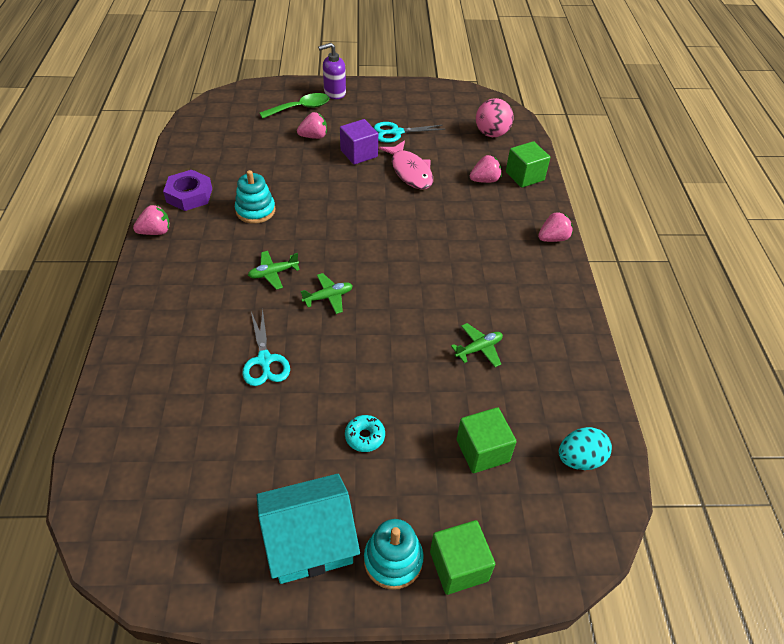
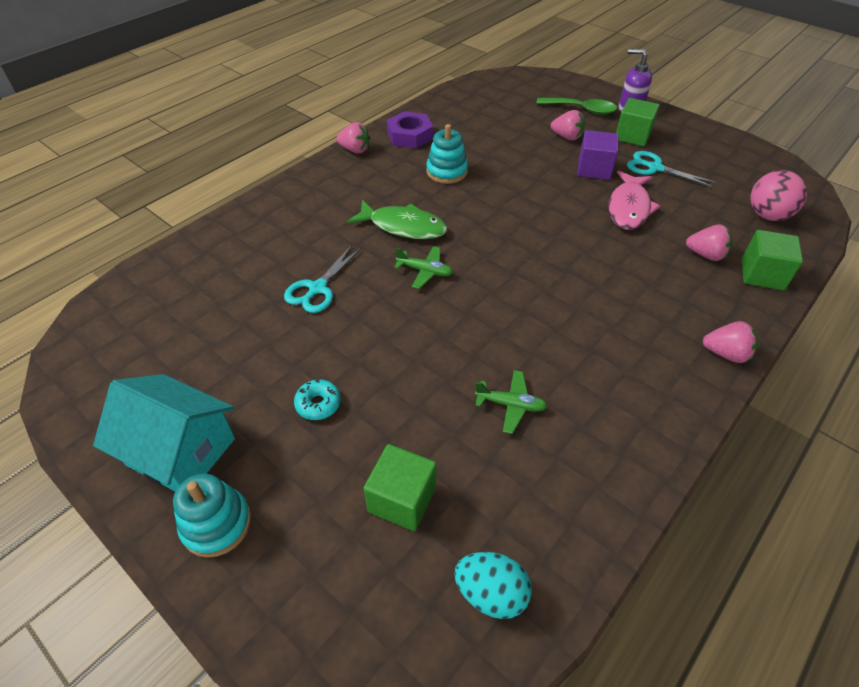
camera: 45 degrees right, 0 degrees up
(273, 273) = (403, 227): green plane -> green fish
(459, 566) = (257, 581): green cube -> green cube (632, 136)

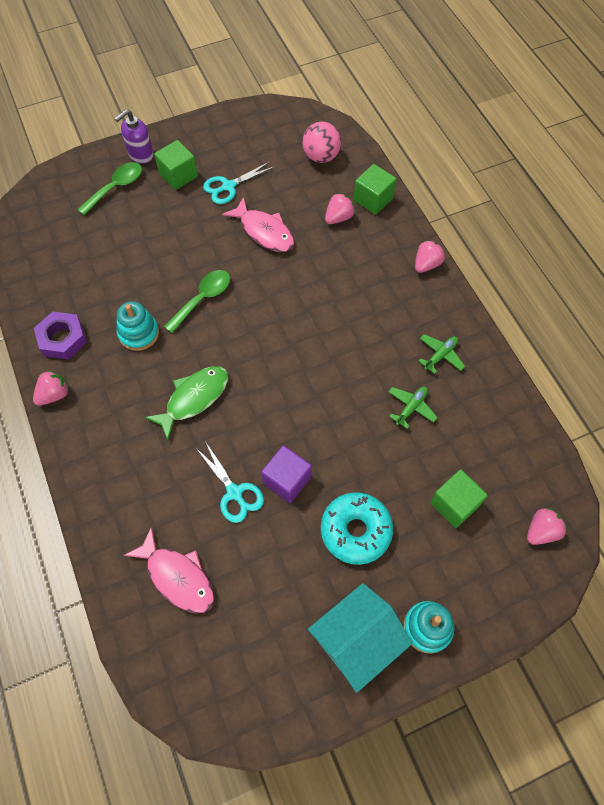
camera: 65 degrees left, 15 degrees up
(212, 280) = (177, 577): none -> pink fish
(318, 404) = (356, 531): turquoise donut -> turquoise donut, size x1.99
(425, 271) = (257, 405): green plane -> green plane (440, 355)
(491, 593) = (531, 480): turquoise egg -> none
(515, 195) = (203, 299): none -> green spoon
(566, 137) = (148, 220): pink strawberry -> pink strawberry (541, 531)
(594, 169) = (204, 226): purple cube -> purple cube (287, 480)

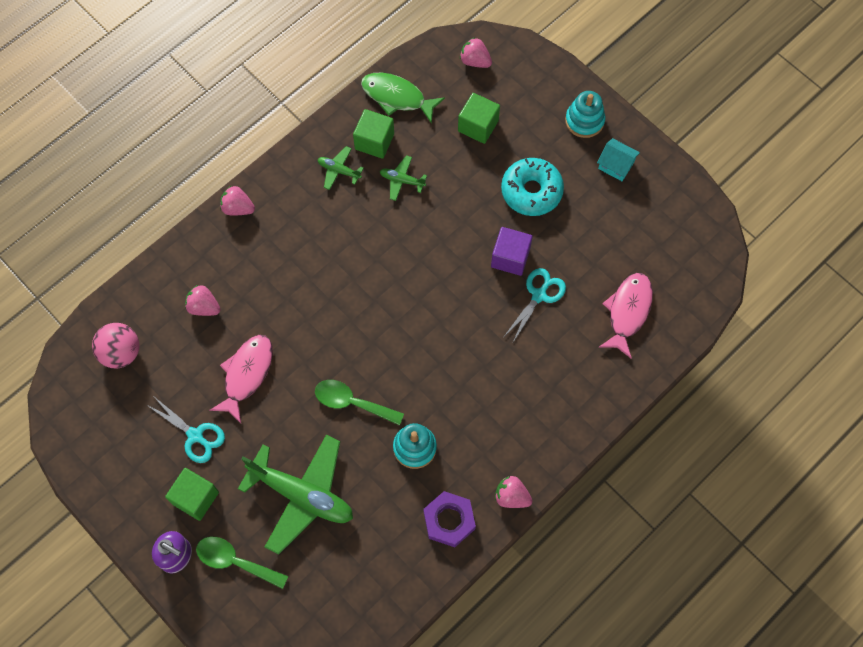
camera: 110 degrees left, 5 degrees up
(143, 242) = (302, 495): none -> green plane
(194, 398) = (464, 365): green fish -> green fish (397, 97)
(357, 641) = (616, 165): turquoise house -> turquoise house, size x0.55
(373, 199) = (168, 281): green cube -> green cube (374, 141)

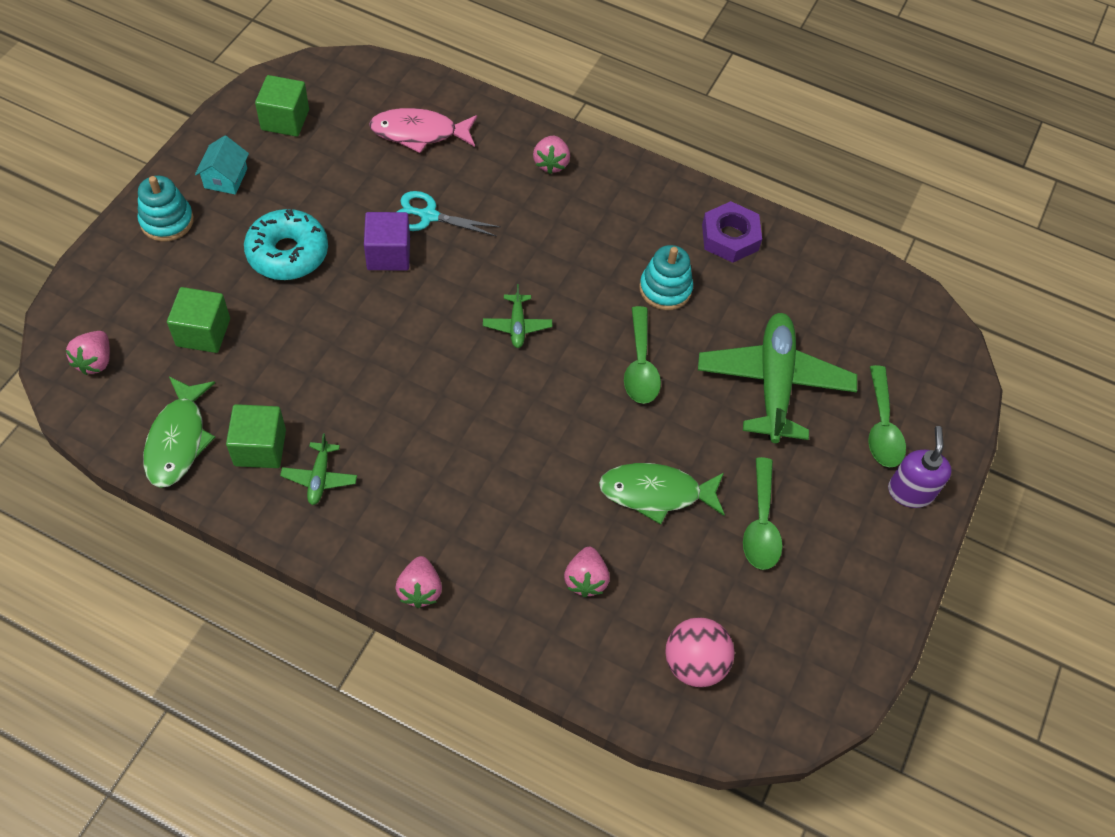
camera: 115 degrees left, 10 degrees down
(195, 435) = (761, 525): turquoise scissors -> green spoon
(195, 498) = (834, 496): green cube -> green cube (285, 120)
(246, 374) = (656, 493): pink fish -> green fish
(402, 180) = (313, 397): green plane -> green plane (517, 325)
(511, 496) = (677, 190): pink strawberry -> pink strawberry (551, 163)

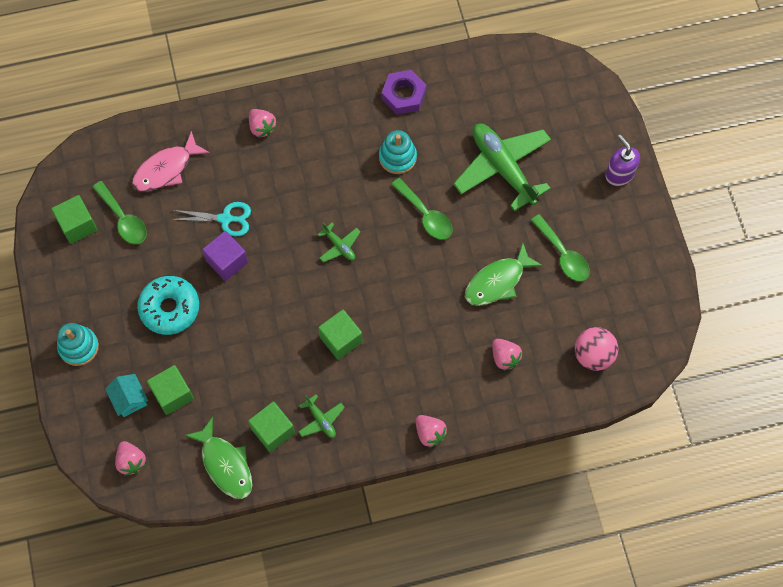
camera: 35 degrees left, 10 degrees up
(226, 178) = (83, 292): turquoise house -> turquoise house (129, 399)
(424, 415) = (341, 339): none -> green cube
(428, 216) = (225, 219): turquoise scissors -> turquoise scissors turned 150 degrees counterclockwise
(882, 427) = (577, 148): green spoon -> green spoon (123, 219)

